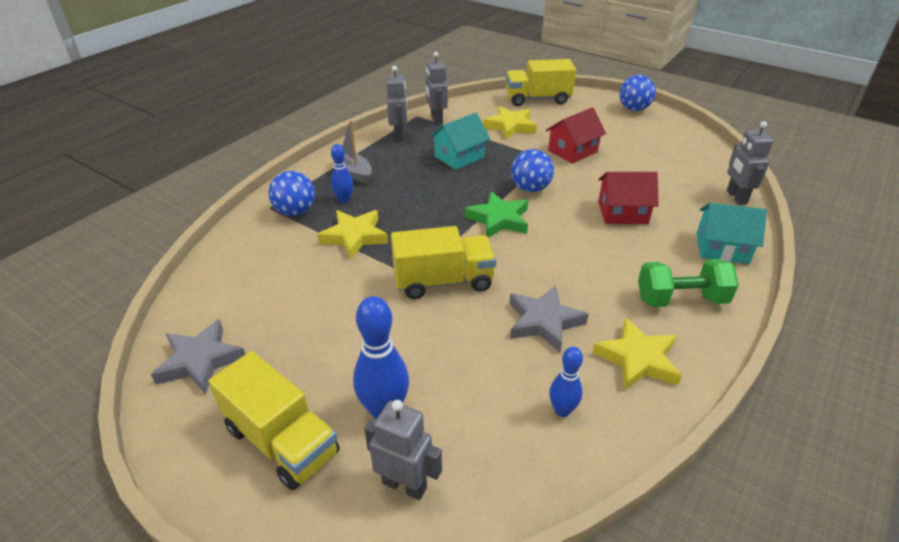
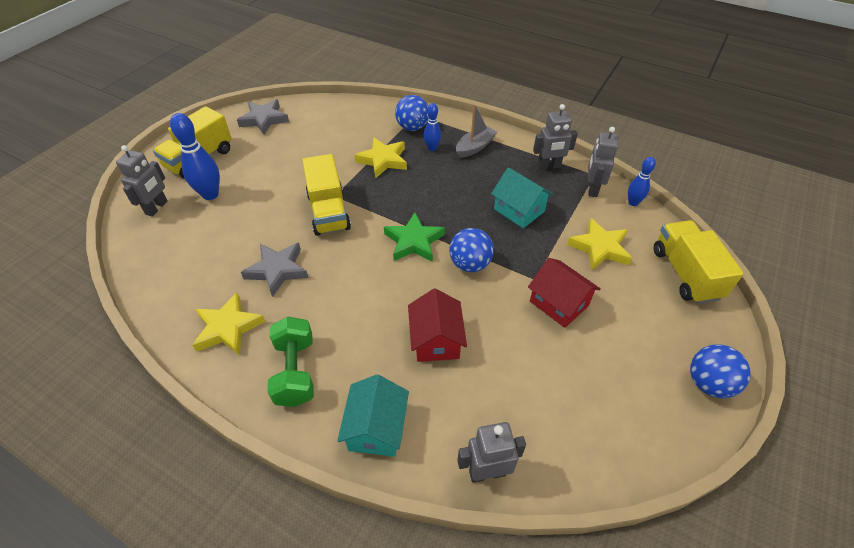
camera: 85 degrees right, 10 degrees up
(436, 119) = (592, 189): grey robot -> grey robot turned 60 degrees counterclockwise
(562, 410) = (190, 278): blue bowling pin -> blue bowling pin (633, 202)

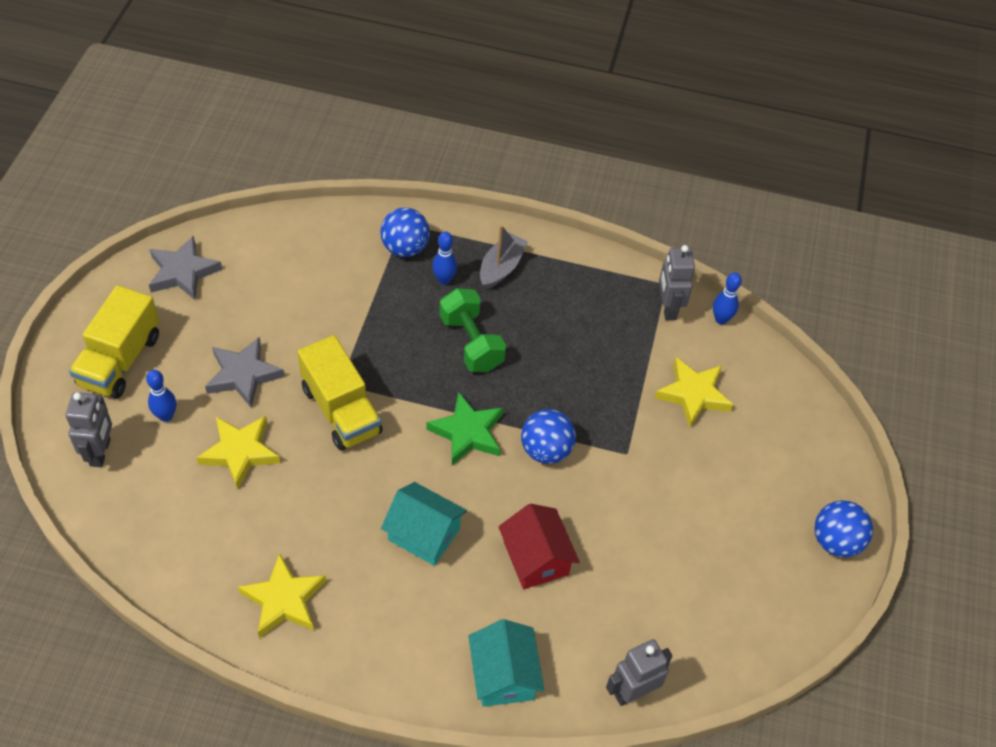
camera: 20 degrees left, 5 degrees up
(210, 194) = (166, 416): blue bowling pin -> blue bowling pin, size x0.60
(277, 270) = (310, 510): grey star -> grey star (243, 375)
(295, 371) = (389, 634): green dumbbell -> green dumbbell (471, 343)
(383, 160) = (384, 313): yellow star -> yellow star (240, 452)
(519, 210) = (585, 359): turquoise house -> turquoise house (424, 534)
(548, 166) = (606, 282): grey robot -> none
(559, 303) = (662, 480): red house -> none
(685, 273) = (795, 410): yellow truck -> none

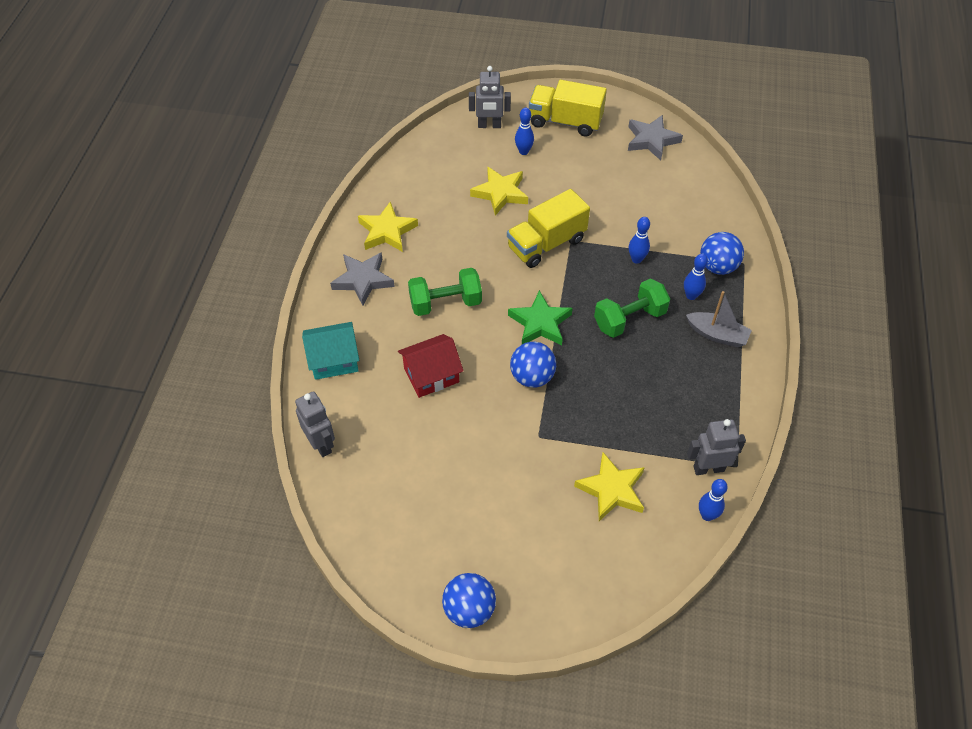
camera: 90 degrees right, 0 degrees up
(243, 375) = (567, 186): grey star -> grey star (363, 280)
(382, 321) = (636, 259): none -> blue bowling pin
(424, 534) = (445, 303): turquoise house -> green dumbbell

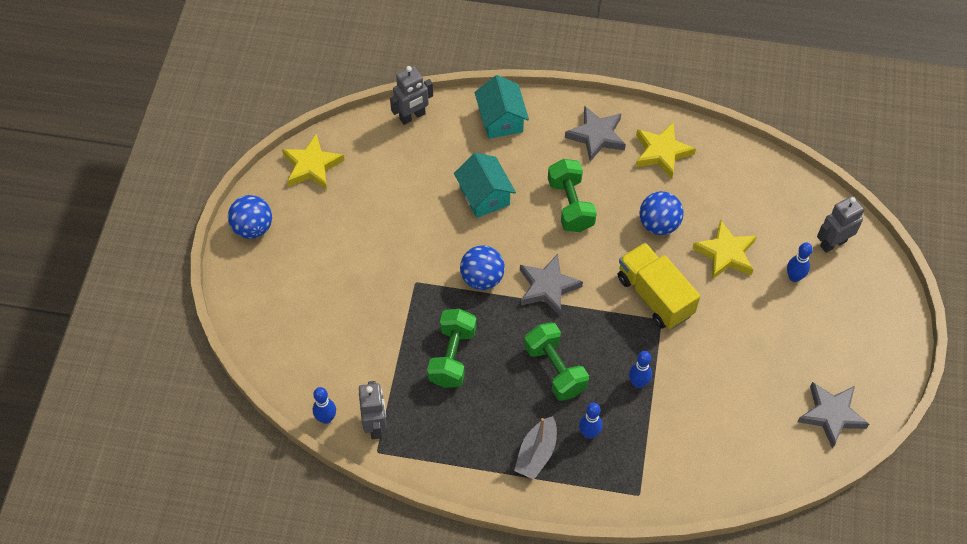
camera: 90 degrees right, 5 degrees up
(431, 375) = (484, 195): red house -> turquoise house
(489, 125) = (833, 243): grey robot -> grey robot turned 60 degrees clockwise
(540, 323) = (548, 287): green star -> grey star
(565, 121) = (851, 322): yellow truck -> none
(611, 490) = (357, 340): yellow star -> yellow star (312, 166)
(623, 402) = (452, 356): none -> green dumbbell
(717, 267) = (632, 466): blue ball -> blue ball (659, 224)

